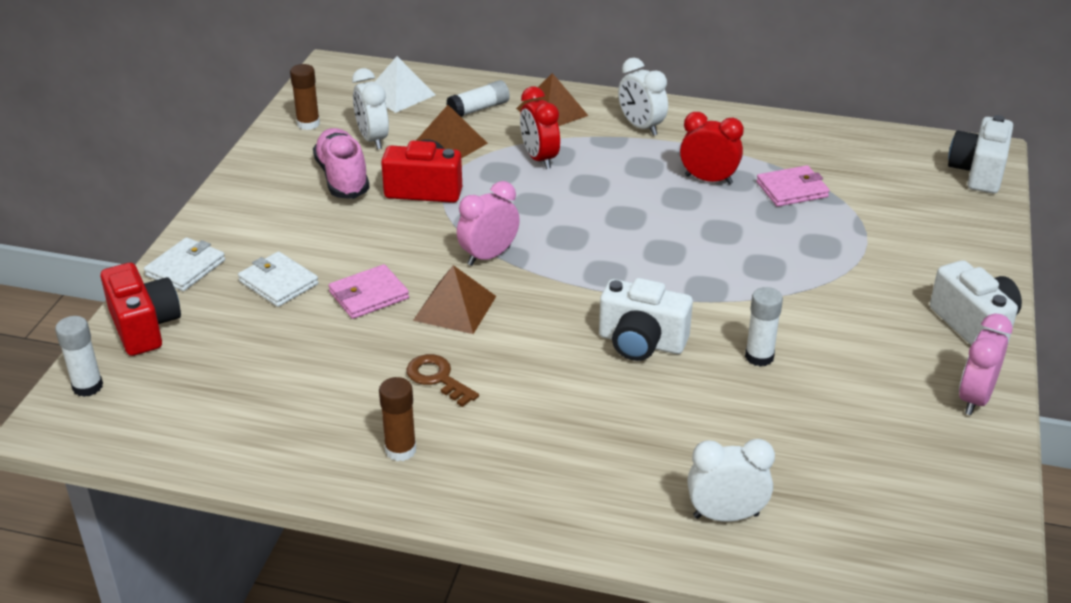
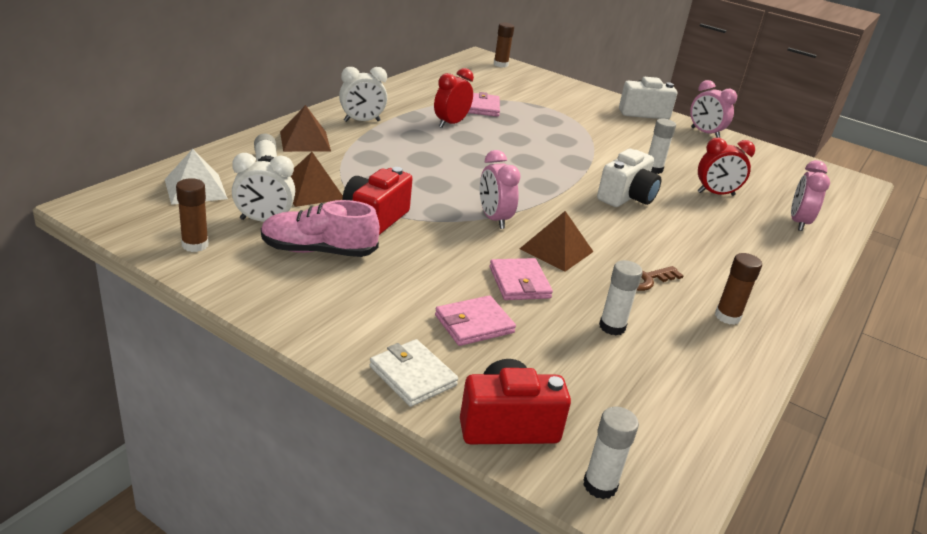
camera: 75 degrees left, 5 degrees down
(278, 282) = (474, 324): white wallet -> pink wallet
(325, 366) = (612, 327): none -> white glue stick
(539, 159) = (371, 164): red clock -> red clock (716, 194)
(726, 516) = (798, 222): white clock -> pink clock
(978, 172) = (500, 64): white camera -> brown glue stick

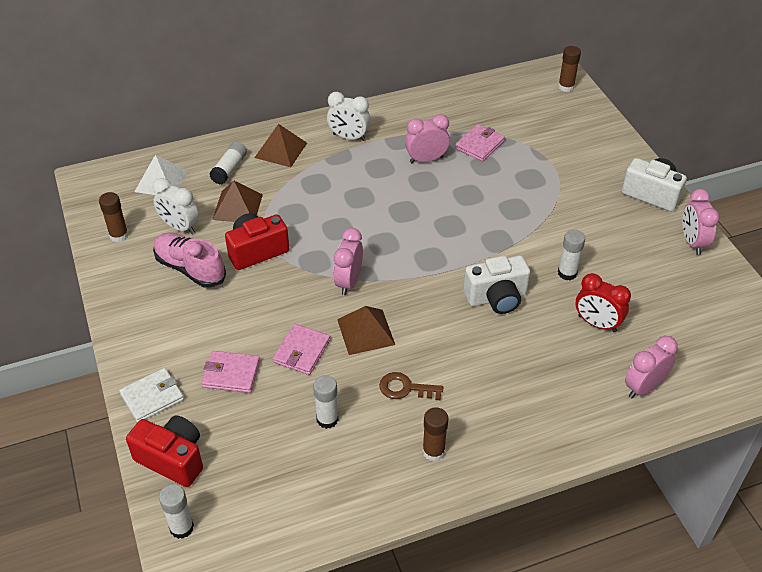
camera: 40 degrees right, 15 degrees up
(413, 376) = (152, 397): white wallet -> white wallet turned 60 degrees clockwise
(451, 123) = (426, 160): red clock -> pink clock

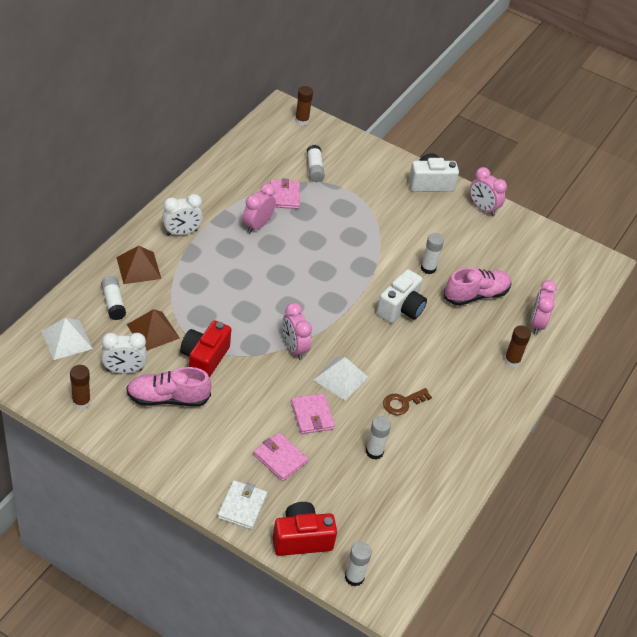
camera: 45 degrees left, 0 degrees up
(231, 374) = (280, 458): pink wallet -> pink wallet turned 75 degrees clockwise
(365, 331) = (340, 378): brown pyramid -> white pyramid
(433, 451) = (457, 434): brown glue stick -> brown glue stick (512, 360)
(535, 133) = (314, 169): none -> white glue stick
(597, 324) = (476, 295): red clock -> pink shoe

